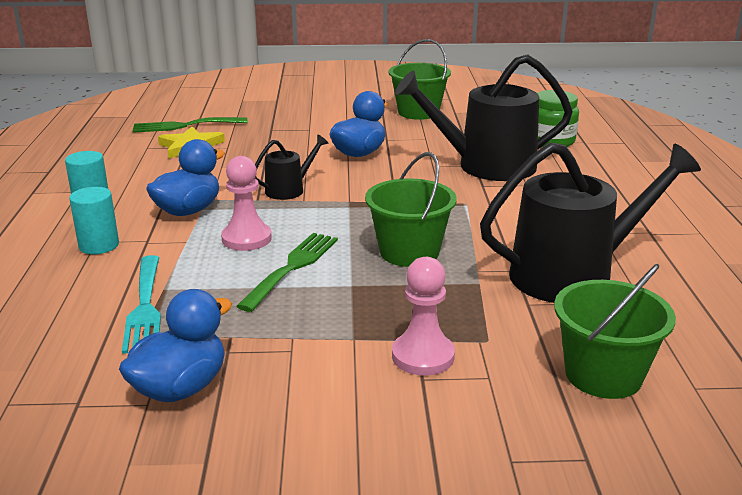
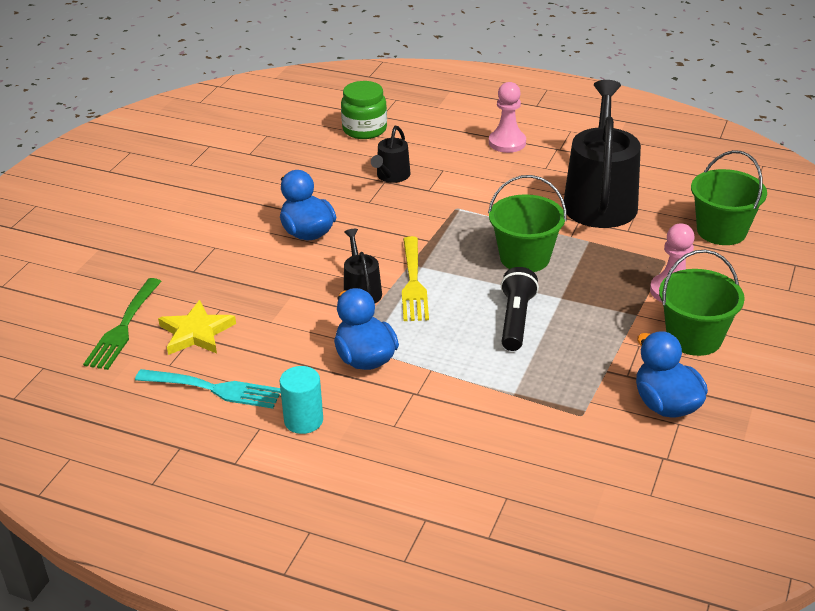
camera: 65 degrees left, 10 degrees up
(99, 245) = (405, 424): turquoise cylinder -> none
(145, 307) = (540, 408): turquoise fork -> turquoise fork (214, 389)
(246, 239) = (448, 334): pink pawn -> pink pawn (507, 143)
(292, 267) = (516, 320): green fork -> black flashlight
(318, 208) = (413, 283): none -> yellow fork
(418, 112) = (230, 173): green bucket -> green bucket (694, 338)
(486, 166) = (391, 176): black watering can -> black watering can, size x0.47

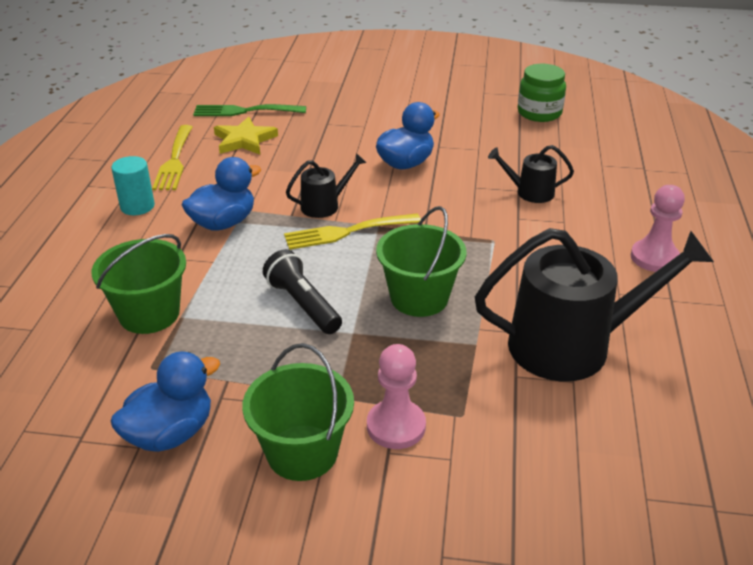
camera: 75 degrees right, 0 degrees up
(214, 389) = (174, 161): turquoise fork -> yellow fork
(364, 129) = (609, 164): green jar -> green jar (539, 113)
(516, 320) = (303, 304): black flashlight -> black flashlight turned 120 degrees counterclockwise
(721, 231) = (561, 471): green bucket -> green bucket (149, 314)

